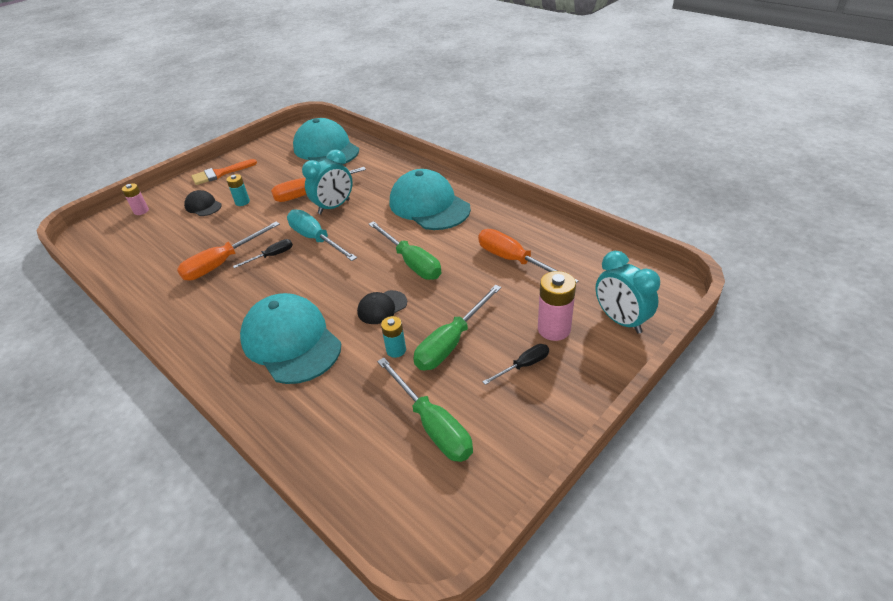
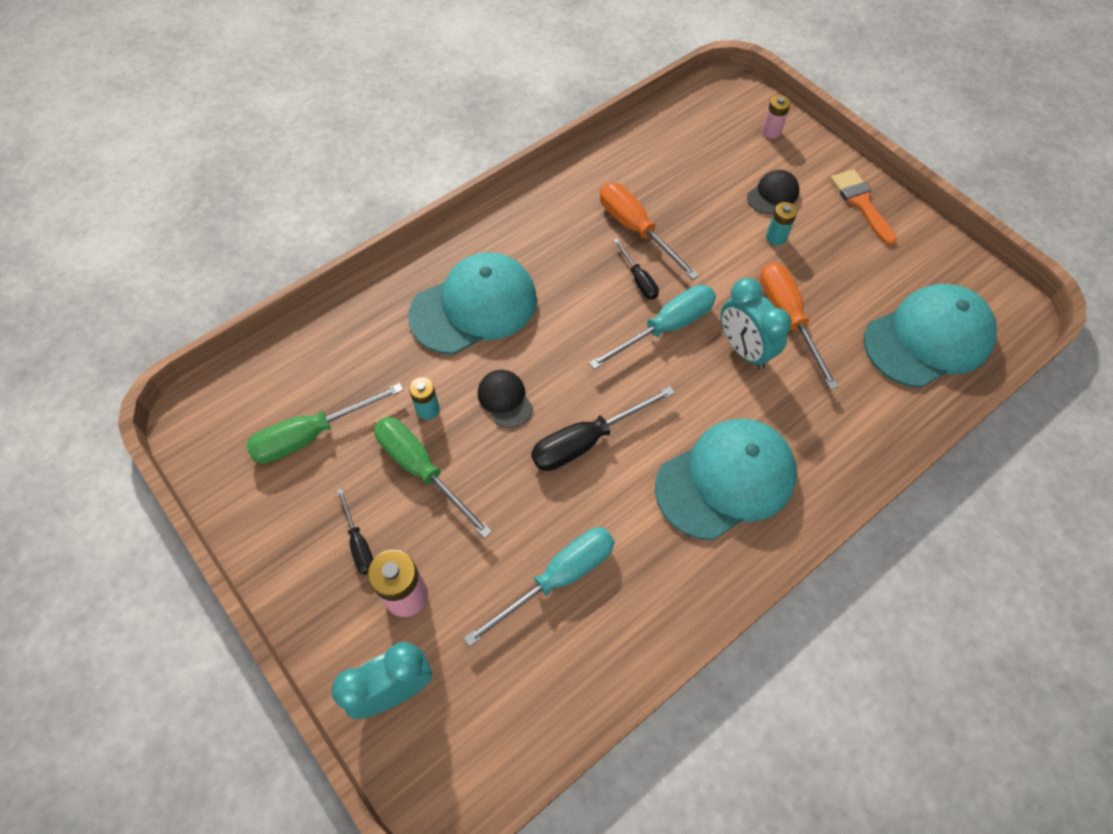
camera: 95 degrees right, 20 degrees up
(411, 262) = (586, 441): green screwdriver -> black screwdriver
(514, 260) = (558, 578): orange screwdriver -> turquoise screwdriver

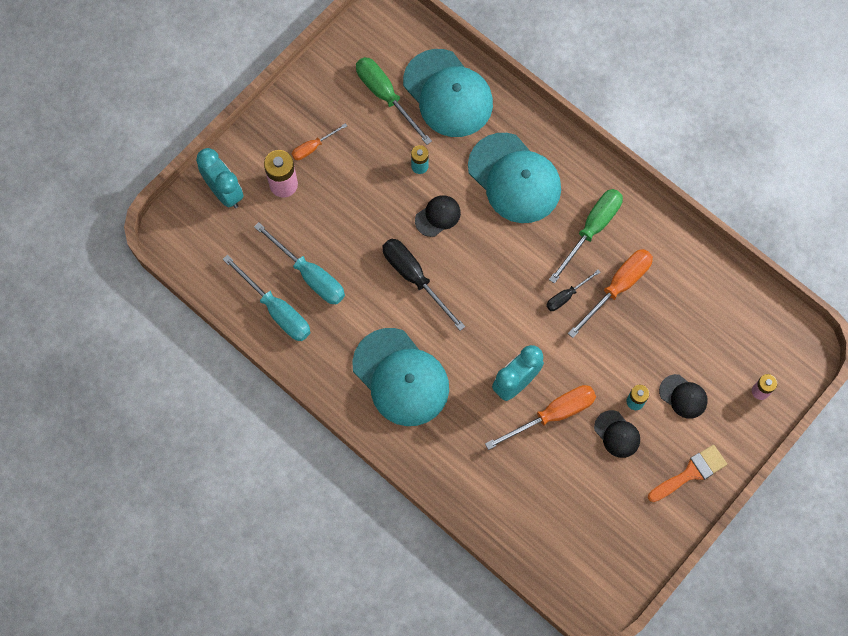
camera: 80 degrees right, 10 degrees up
(359, 543) = (313, 147): black screwdriver -> orange screwdriver
(421, 469) = (372, 173): green screwdriver -> green screwdriver (592, 229)
(666, 328) = (524, 322): turquoise screwdriver -> turquoise screwdriver (276, 310)
(814, 260) = (617, 434): none -> black cap
(928, 338) = (555, 527): turquoise cap -> turquoise cap (448, 94)

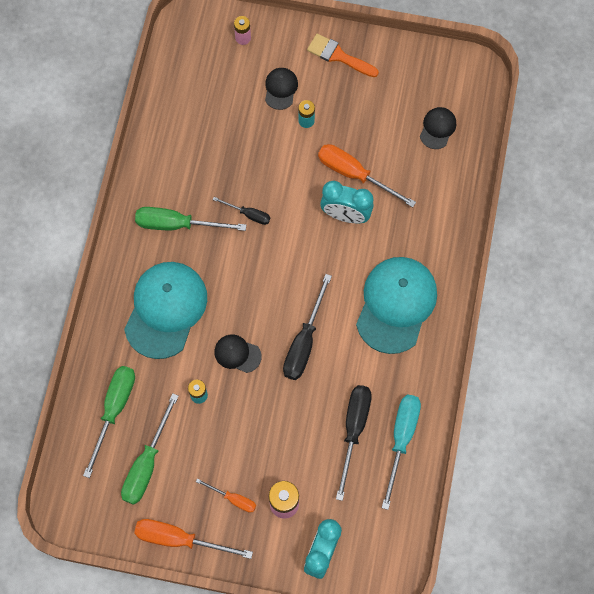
camera: 120 degrees left, 0 degrees up
(309, 275) = (354, 430): turquoise screwdriver -> black screwdriver
(448, 94) = (114, 410): turquoise cap -> green screwdriver
(617, 434) = (340, 121): black cap -> black cap (437, 128)
(618, 287) = (217, 179): orange screwdriver -> orange screwdriver (179, 539)

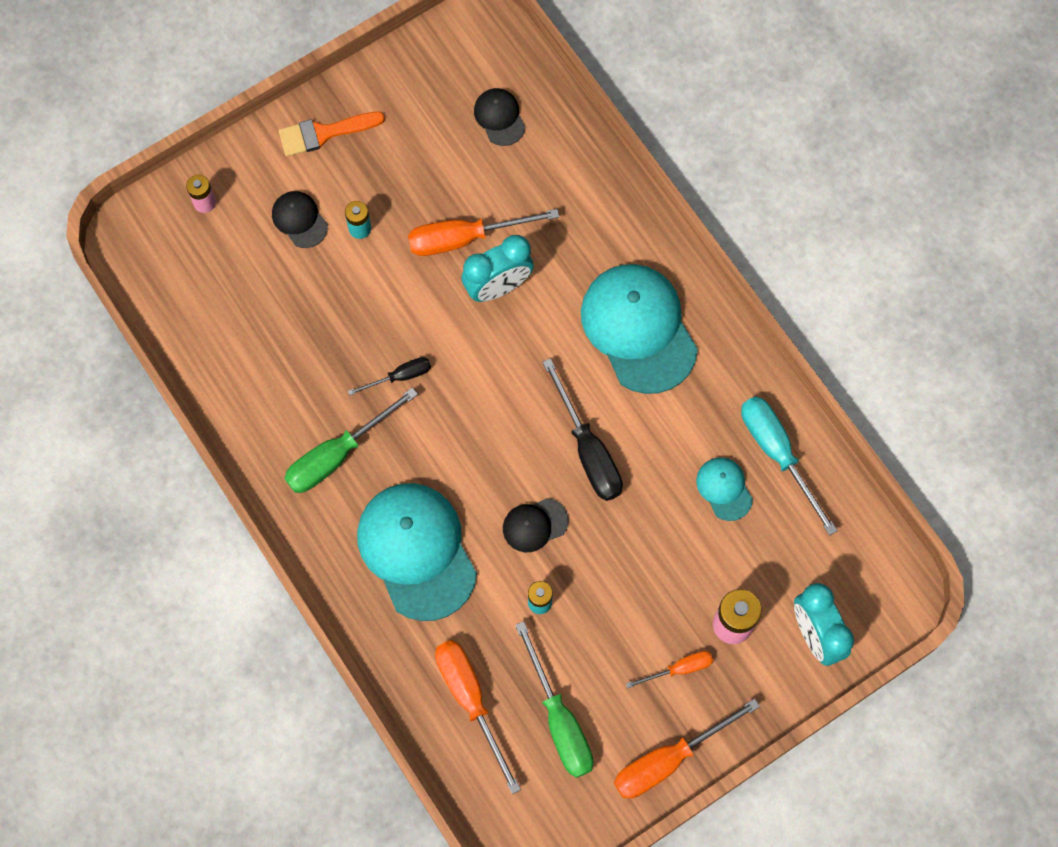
camera: 45 degrees left, 0 degrees up
(114, 410) = (471, 700): green screwdriver -> orange screwdriver
(354, 430) = (724, 489): black screwdriver -> turquoise cap

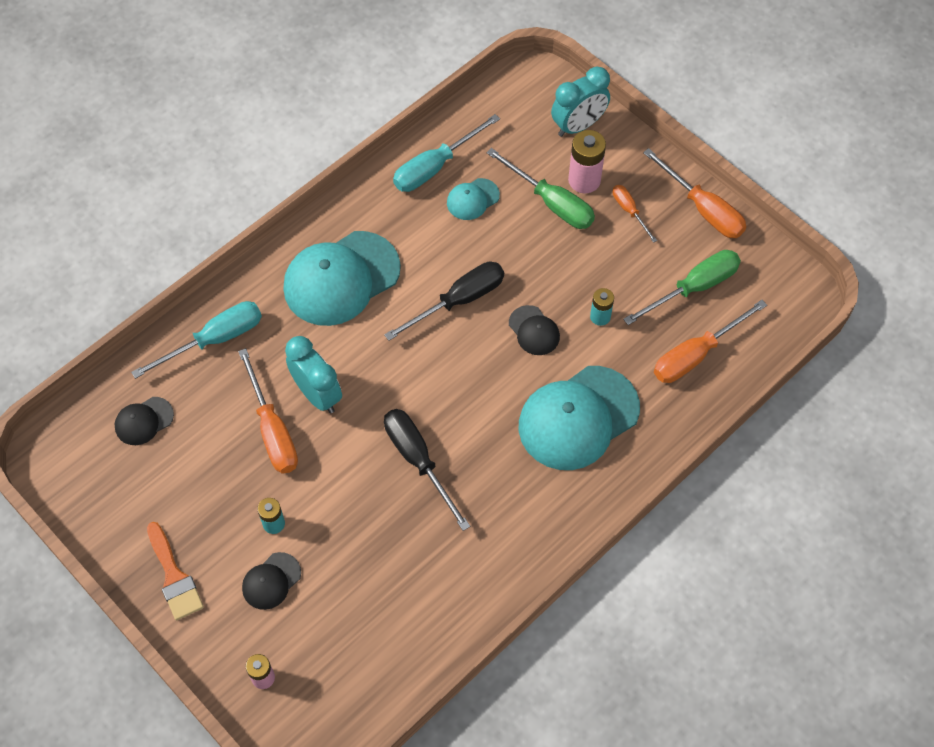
camera: 100 degrees left, 10 degrees down
(337, 454) = (503, 500): green screwdriver -> green screwdriver (551, 202)
(400, 376) = (418, 461): black screwdriver -> black screwdriver, size x1.80
(583, 192) = (214, 340): none -> turquoise screwdriver

